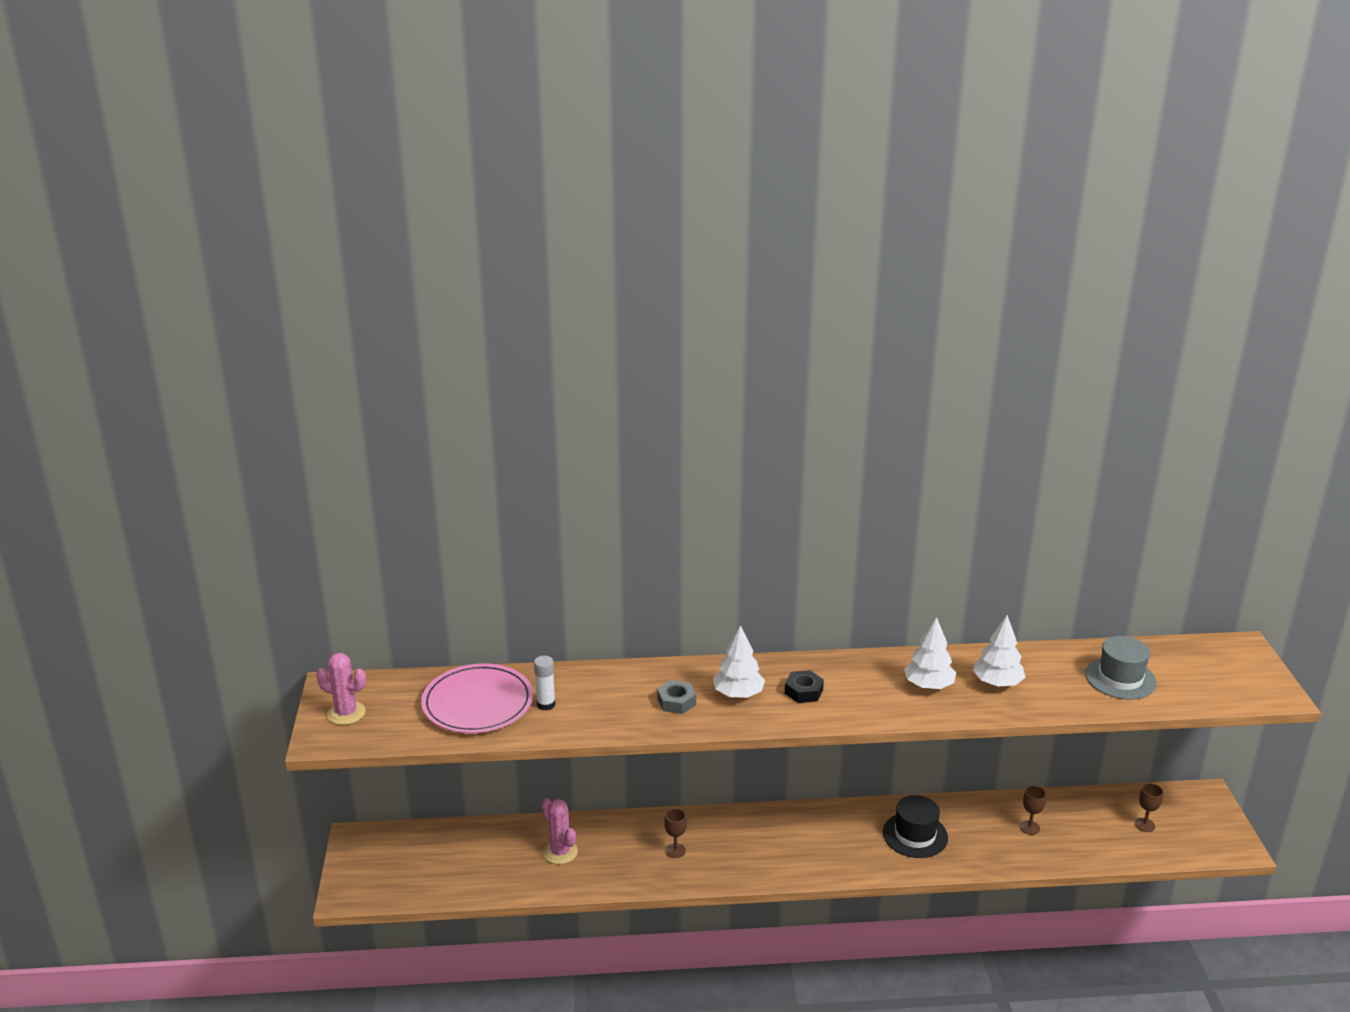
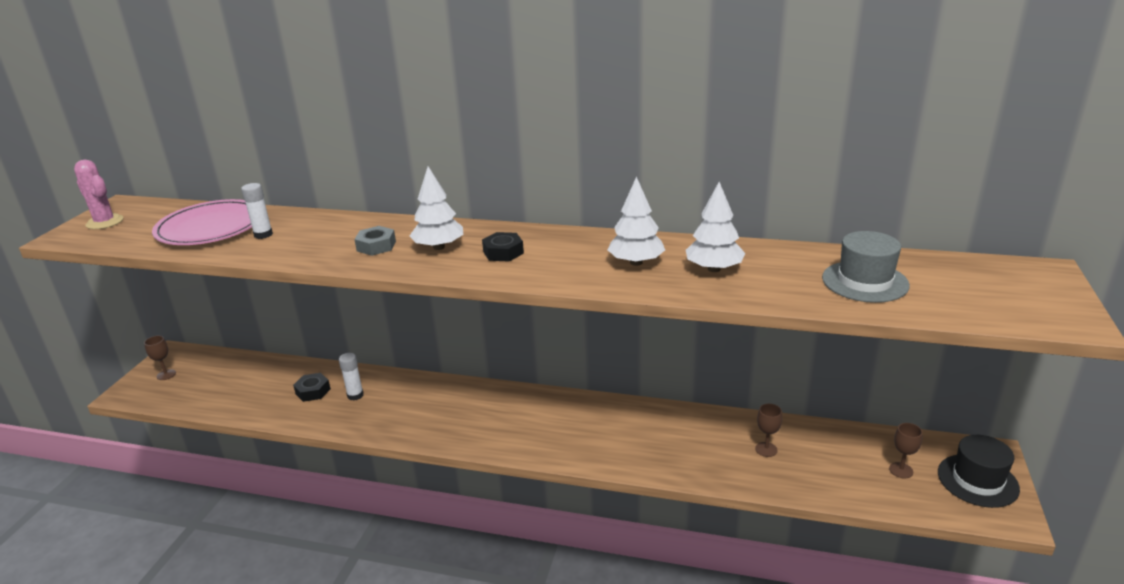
camera: 20 degrees right, 0 degrees up
(560, 852) = (313, 391): pink cactus -> black nut
(610, 848) = (355, 395): none -> white glue stick
(675, 850) = (408, 407): brown goblet -> brown goblet (166, 375)
(915, 835) = (640, 435): black hat -> black hat (977, 480)

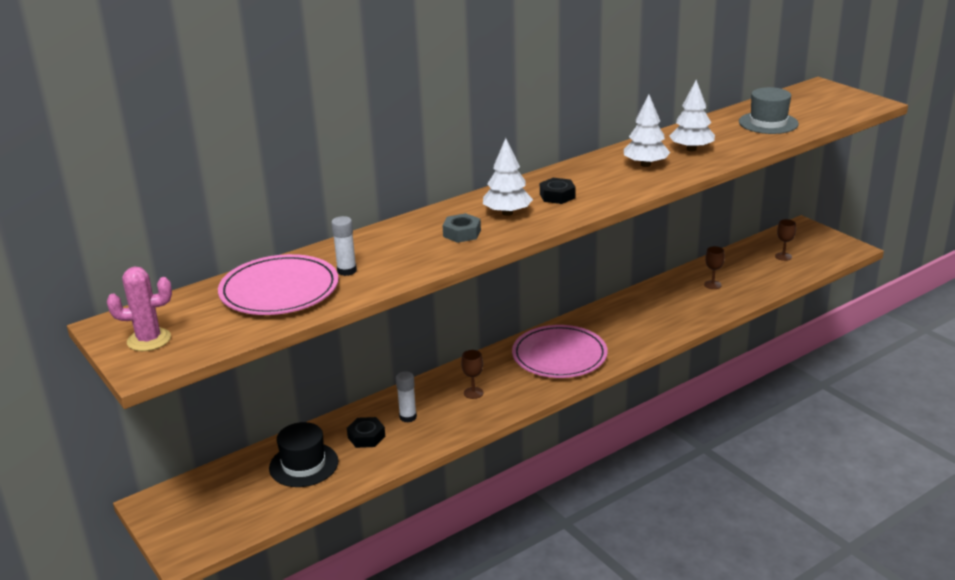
camera: 50 degrees left, 0 degrees up
(166, 375) = (191, 517): brown goblet -> brown goblet (473, 393)
(522, 422) = (559, 356): none -> pink plate
(977, 480) = (817, 241): black hat -> black hat (303, 465)

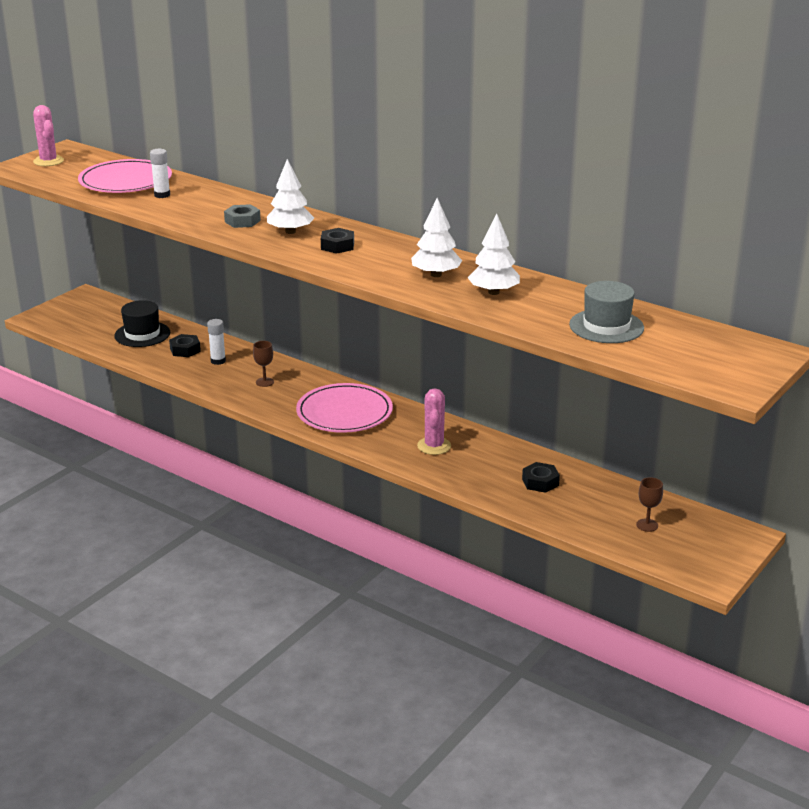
camera: 70 degrees right, 0 degrees up
(639, 320) = (434, 446): none -> pink cactus
(712, 285) = (540, 482): brown goblet -> black nut

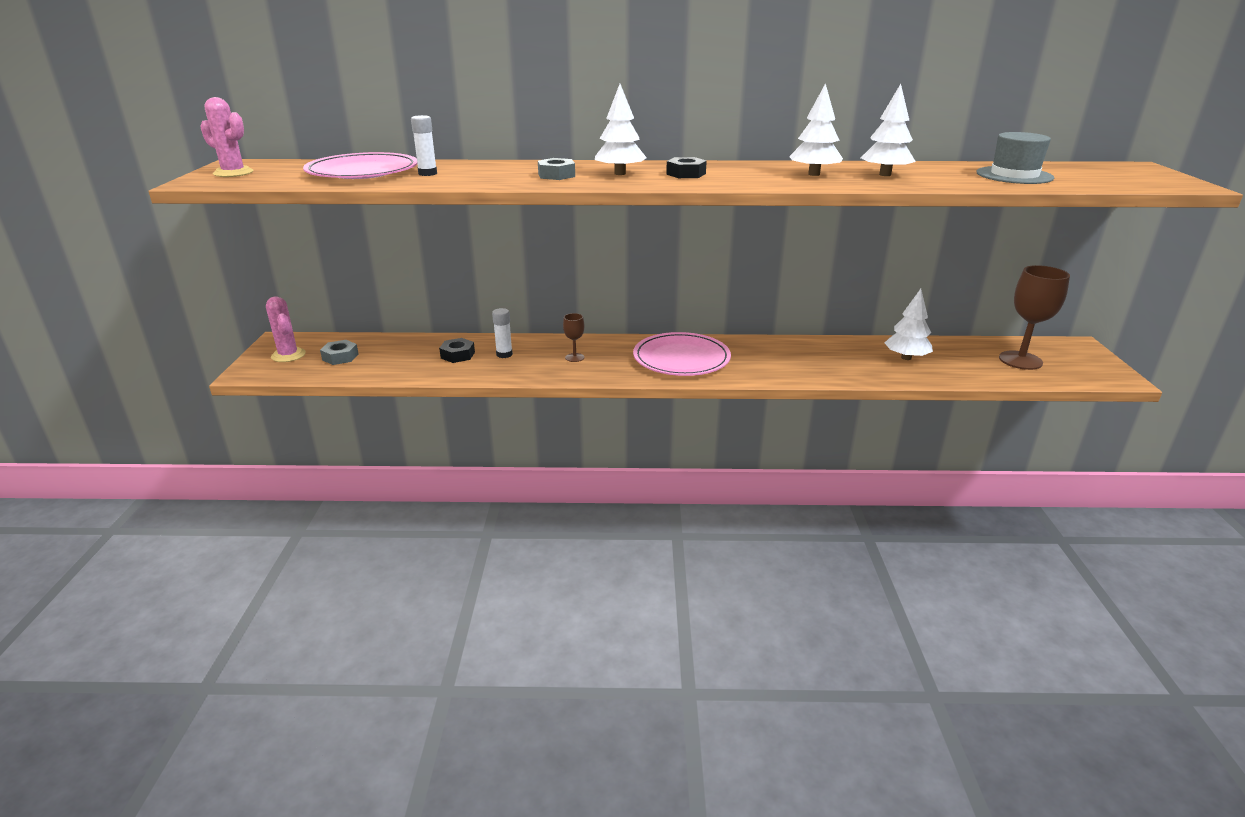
camera: 35 degrees left, 0 degrees up
(106, 324) = (340, 357): none -> grey nut
(142, 334) = (393, 355): black hat -> none
(434, 446) = (791, 359): pink cactus -> pink cactus (288, 355)
(540, 482) = (906, 358): black nut -> white tree
(647, 525) = (1020, 360): brown goblet -> brown goblet, size x2.07

